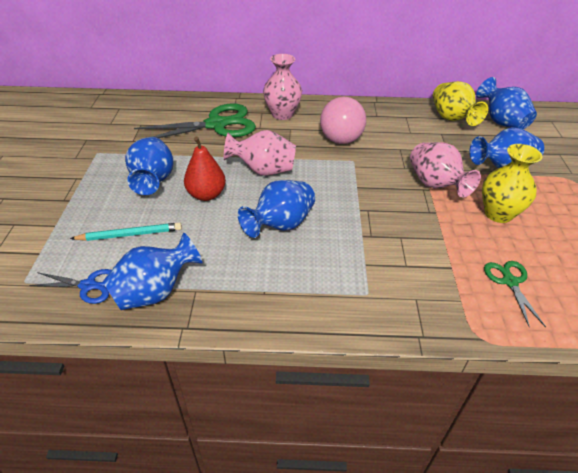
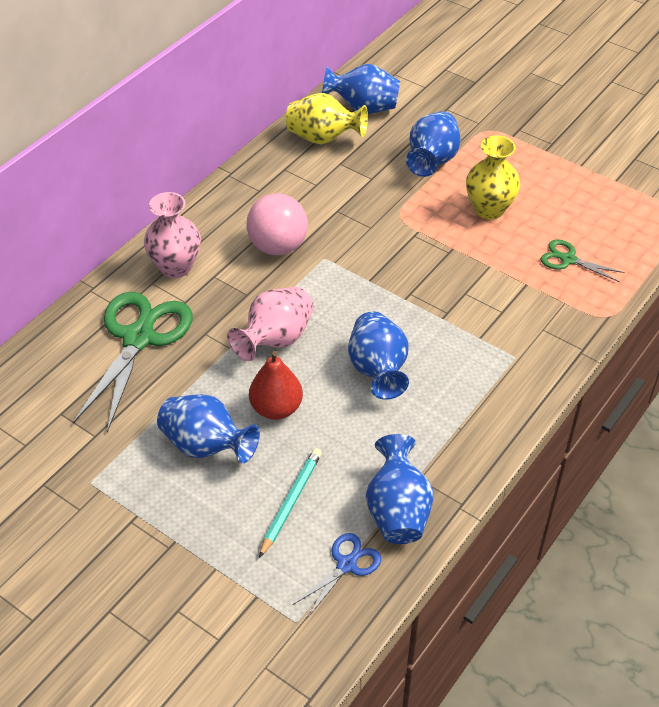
camera: 55 degrees left, 5 degrees up
(435, 185) = (415, 223): pink vase -> none

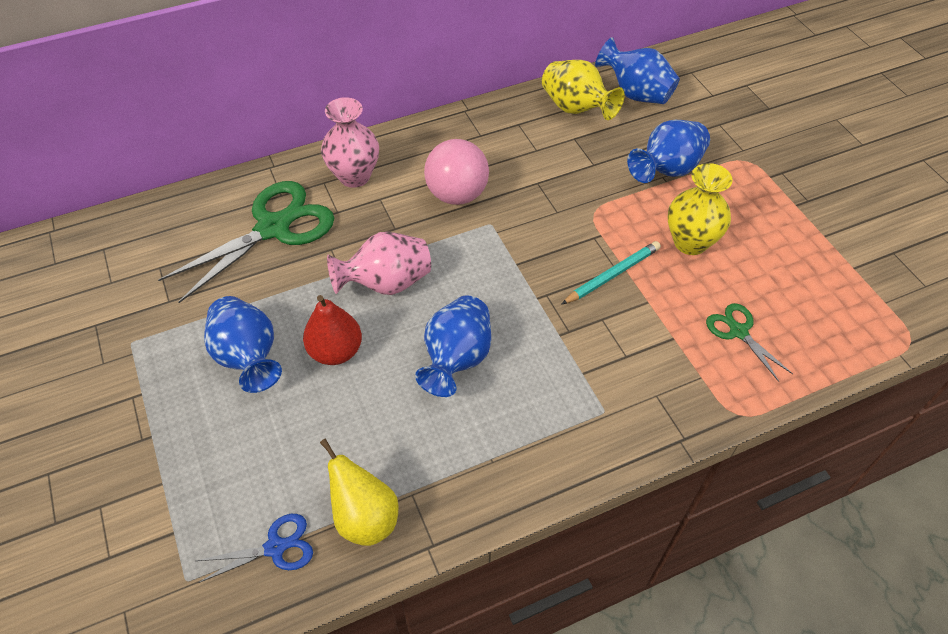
camera: 30 degrees right, 5 degrees up
(291, 502) = (276, 453): turquoise pencil -> turquoise pencil (612, 275)
(398, 511) = (365, 518): blue vase -> yellow pear

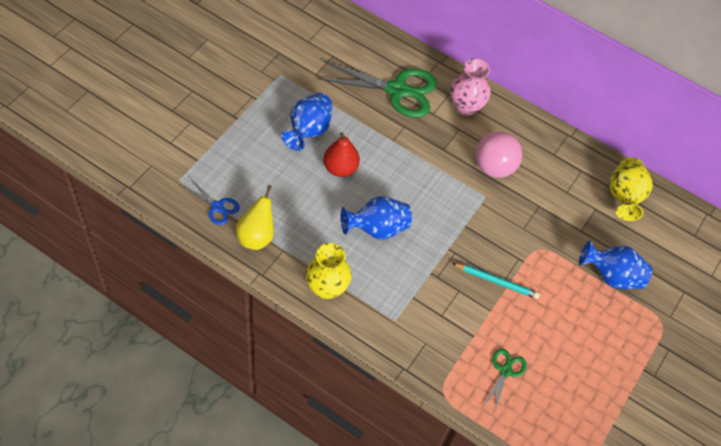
camera: 50 degrees right, 5 degrees up
(386, 283) = (401, 167): pink vase -> none
(636, 94) = (670, 227): blue vase -> none
(690, 242) = (557, 315): yellow vase -> yellow vase (327, 288)

